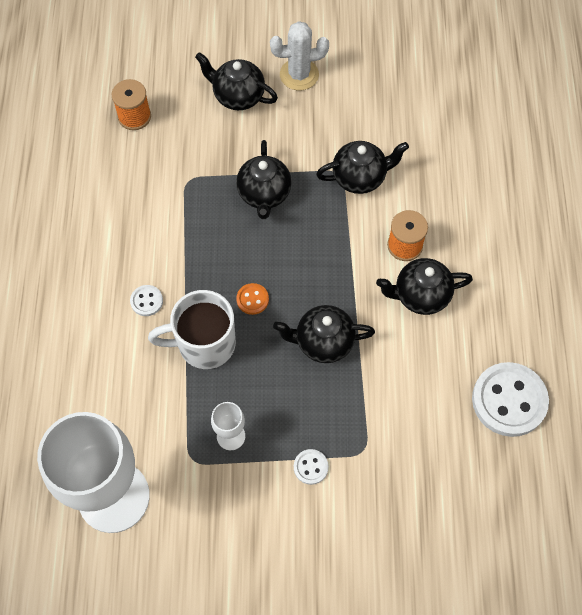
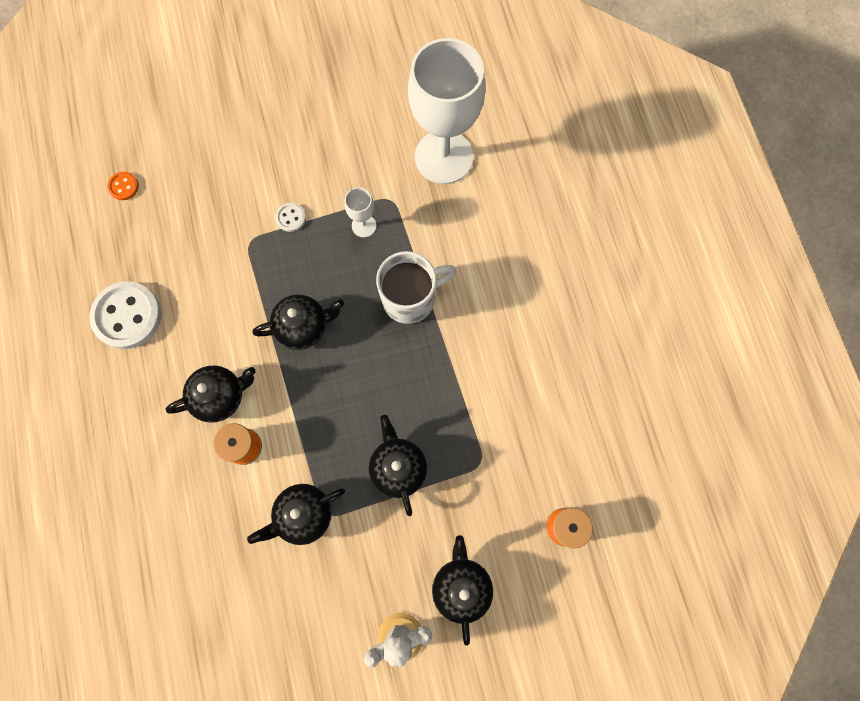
camera: 165 degrees right, 10 degrees up
(146, 301) = (476, 324): white button -> none
(238, 96) = (461, 586): black teapot -> black teapot turned 105 degrees counterclockwise
(252, 299) = (379, 351): orange button -> orange button (124, 186)

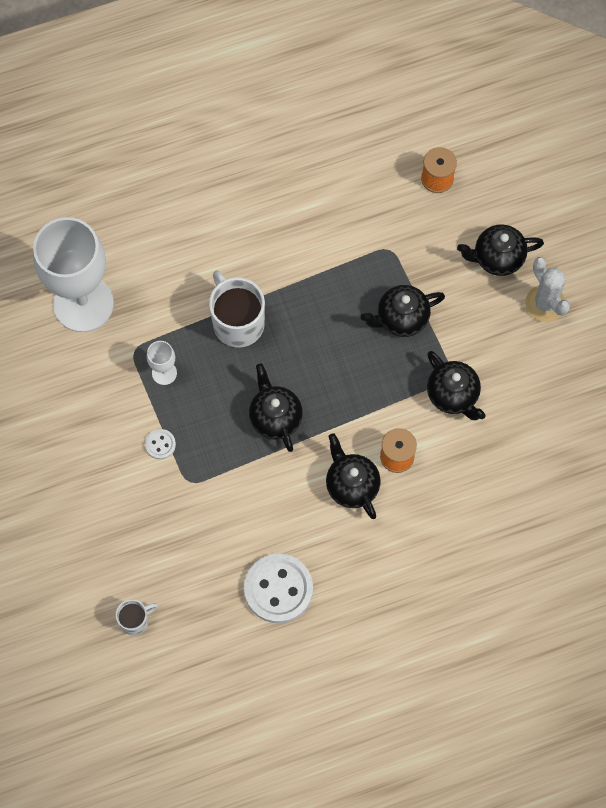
camera: 95 degrees left, 5 degrees down
(124, 186) = (135, 620): orange button -> white mug

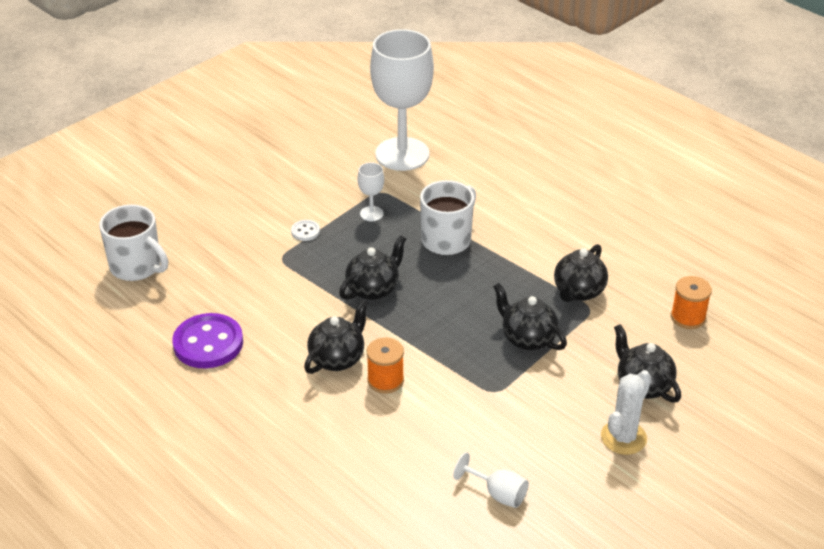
camera: 65 degrees right, 30 degrees down
(135, 620) = (137, 267): white mug -> white mug, size x1.86
(278, 589) = (208, 343): white button -> purple button
(453, 395) = (475, 400): black teapot -> black teapot (578, 292)
(559, 426) = (497, 493): none -> white goblet

